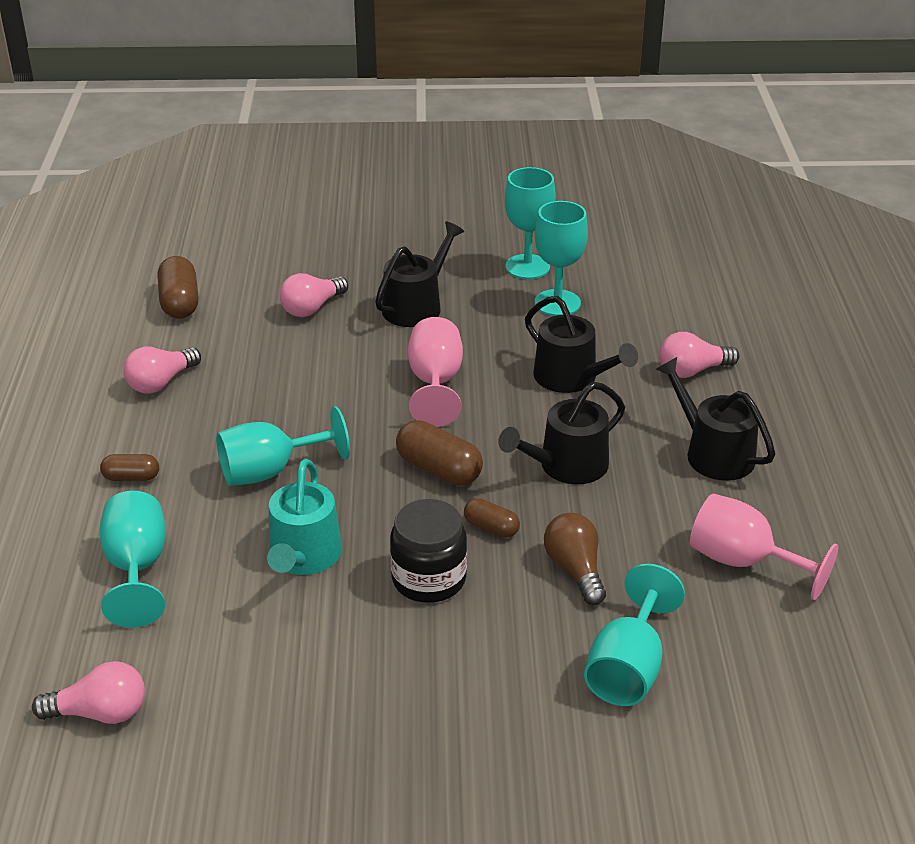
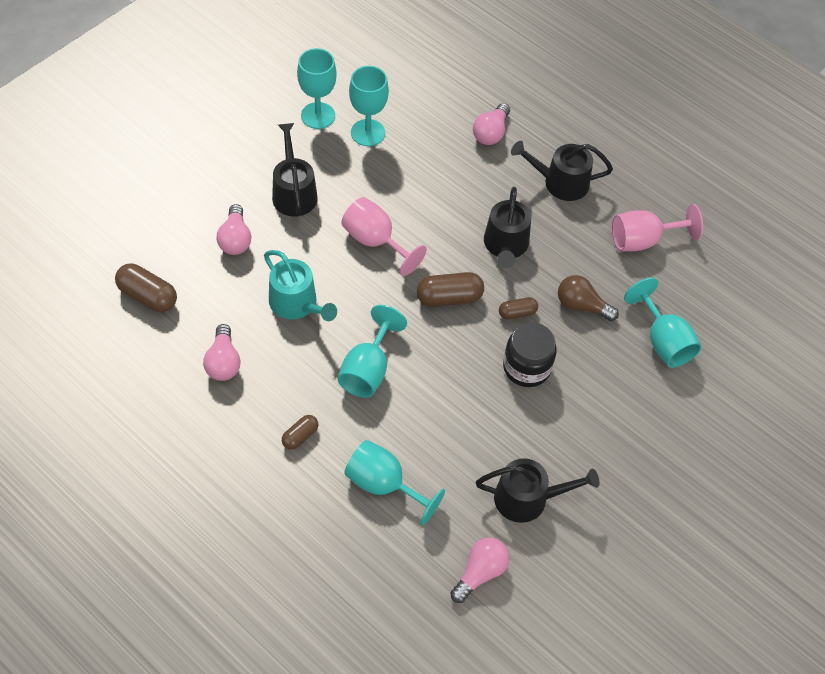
camera: 50 degrees left, 20 degrees up
(303, 557) = (454, 406): turquoise watering can -> turquoise watering can (297, 304)
(571, 378) = (439, 183): black watering can -> black watering can (527, 498)

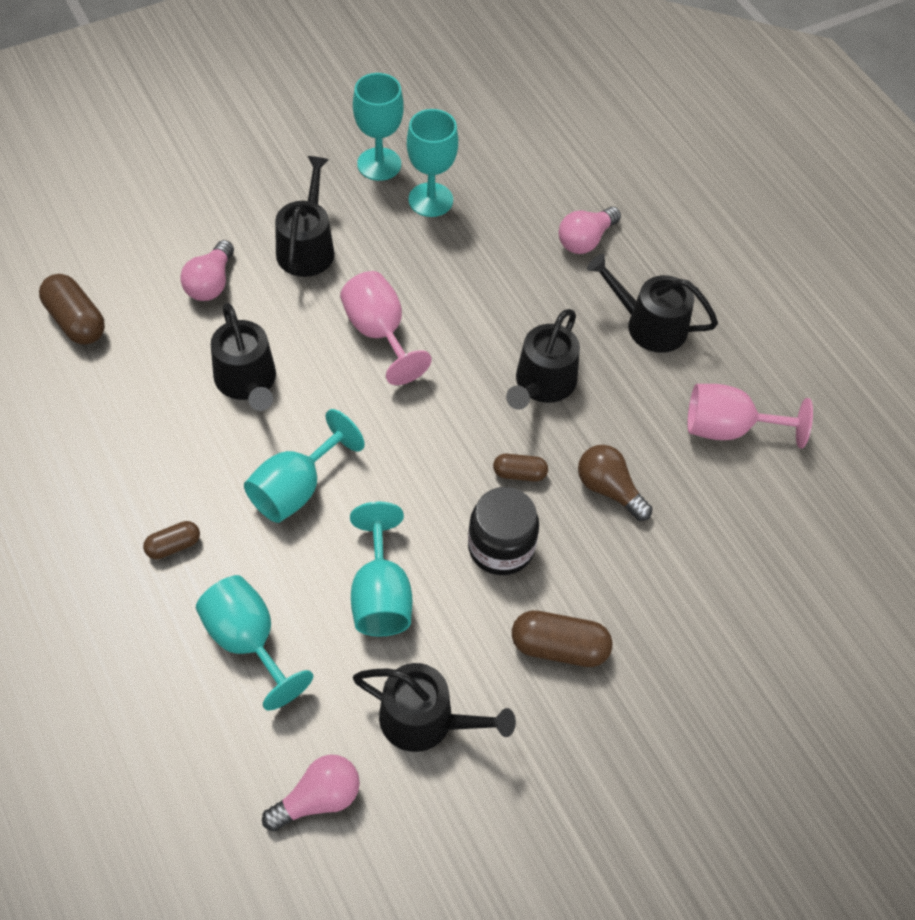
camera: 20 degrees right, 0 degrees up
(223, 362) = (125, 426): pink light bulb -> none
(297, 304) = (247, 381): turquoise watering can -> black watering can
(449, 298) = (440, 429): brown capsule -> brown capsule (559, 648)
(663, 341) = (700, 568): turquoise goblet -> turquoise goblet (380, 595)

